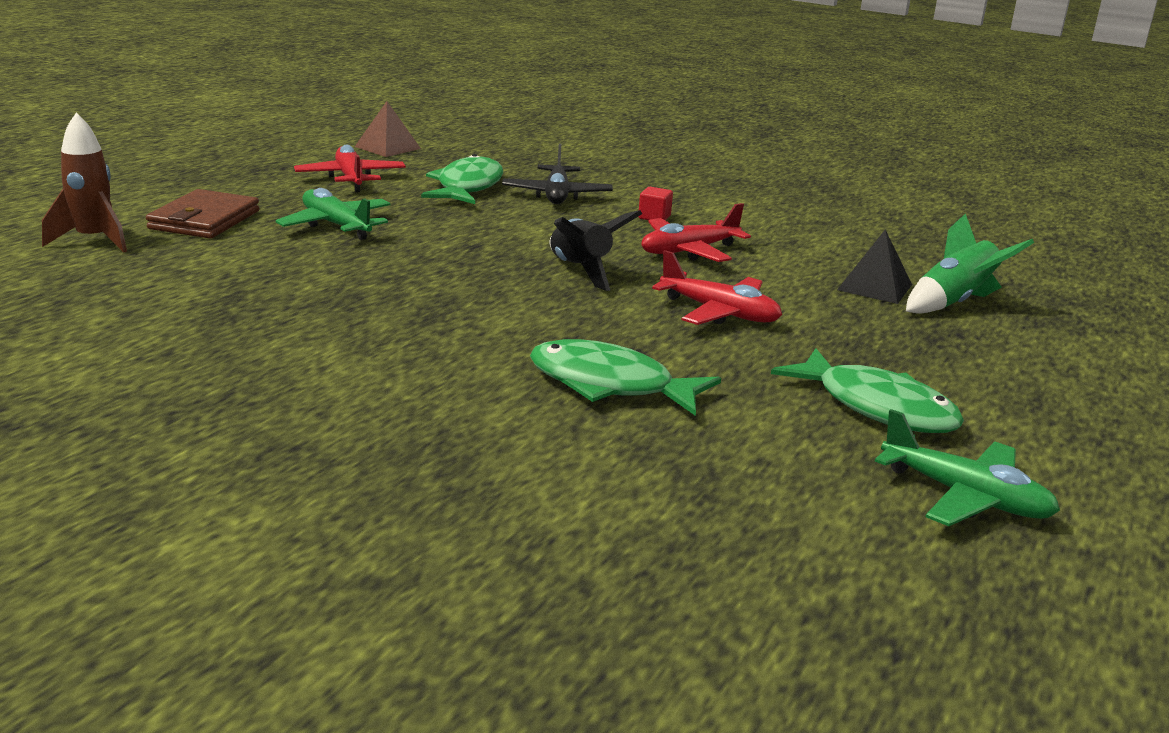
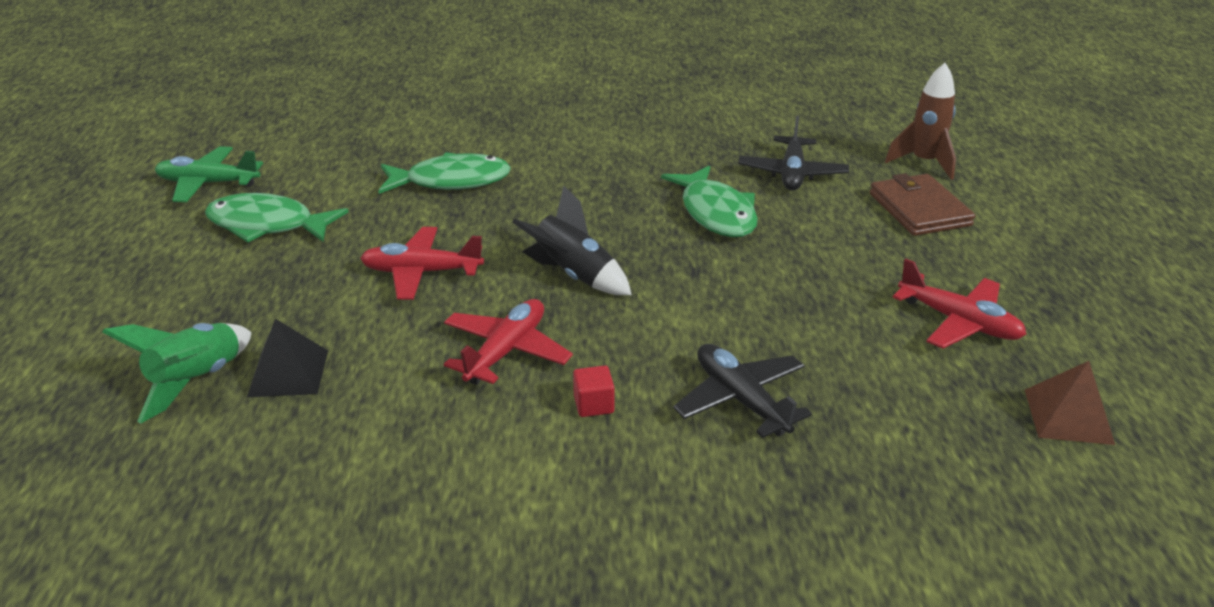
camera: 150 degrees right, 10 degrees up
(233, 272) = (792, 173): none -> black plane
(336, 225) = (830, 246): green plane -> none
(467, 187) = (843, 366): green fish -> green fish (715, 213)

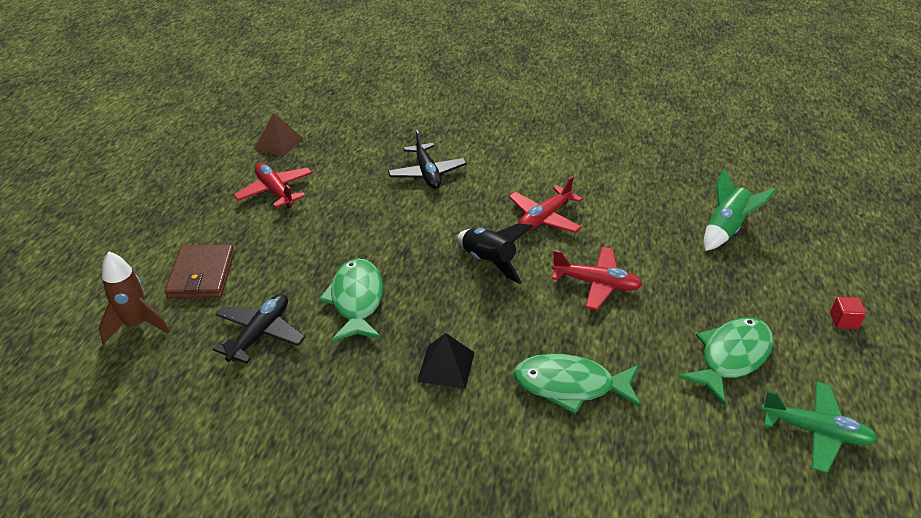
camera: 165 degrees left, 5 degrees up
(268, 225) = (731, 357): green fish -> green fish turned 75 degrees counterclockwise
(288, 373) = (673, 226): black pyramid -> black pyramid (446, 366)
(593, 404) = (503, 183): red cube -> red cube (843, 321)

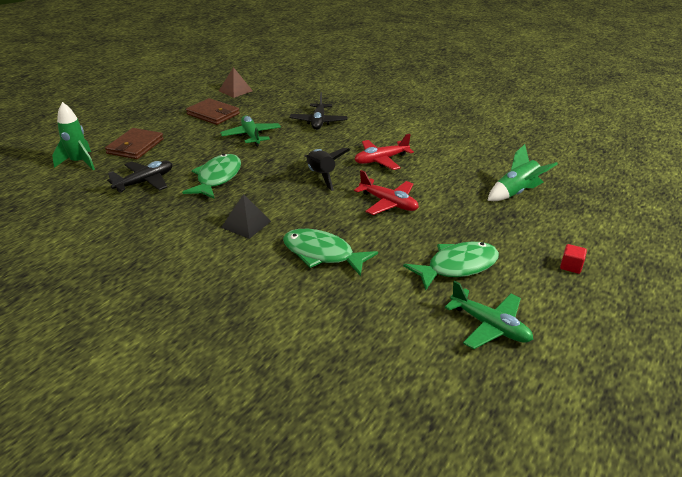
camera: 20 degrees right, 5 degrees down
(137, 325) = (79, 162): brown rocket -> green rocket
(275, 191) = (213, 114): red plane -> brown wallet
(354, 217) = (251, 136): none -> green plane

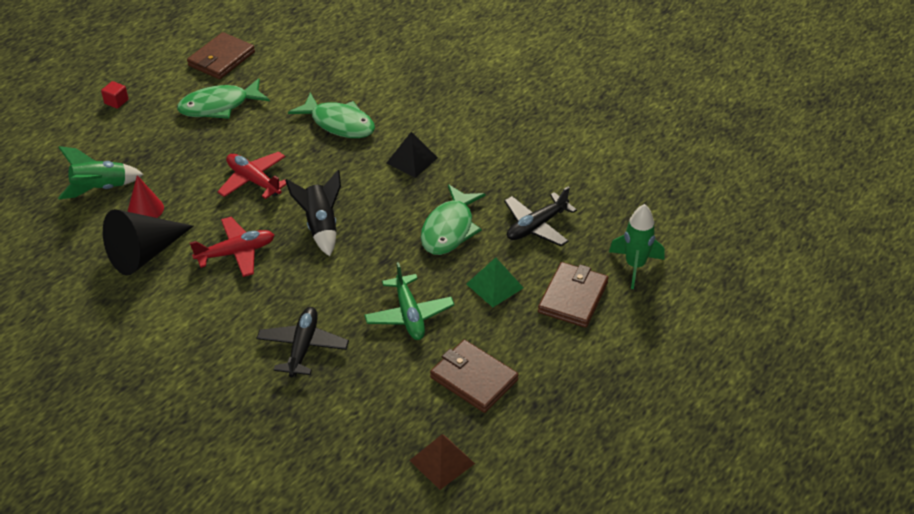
camera: 175 degrees left, 10 degrees up
(189, 150) = (494, 285): none -> green pyramid
(448, 157) = (144, 254): none -> black cone
(467, 181) = (145, 209): none -> red cone
(489, 326) = (221, 59): green plane -> brown wallet

